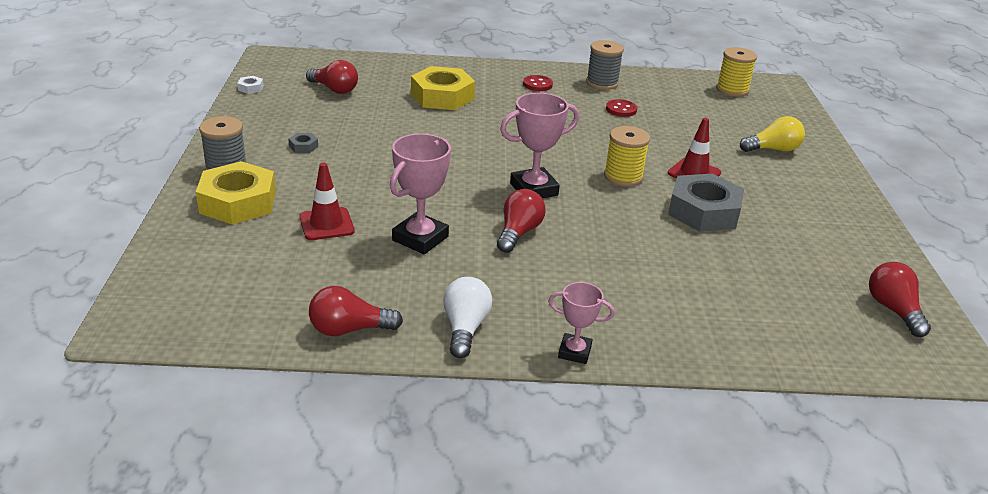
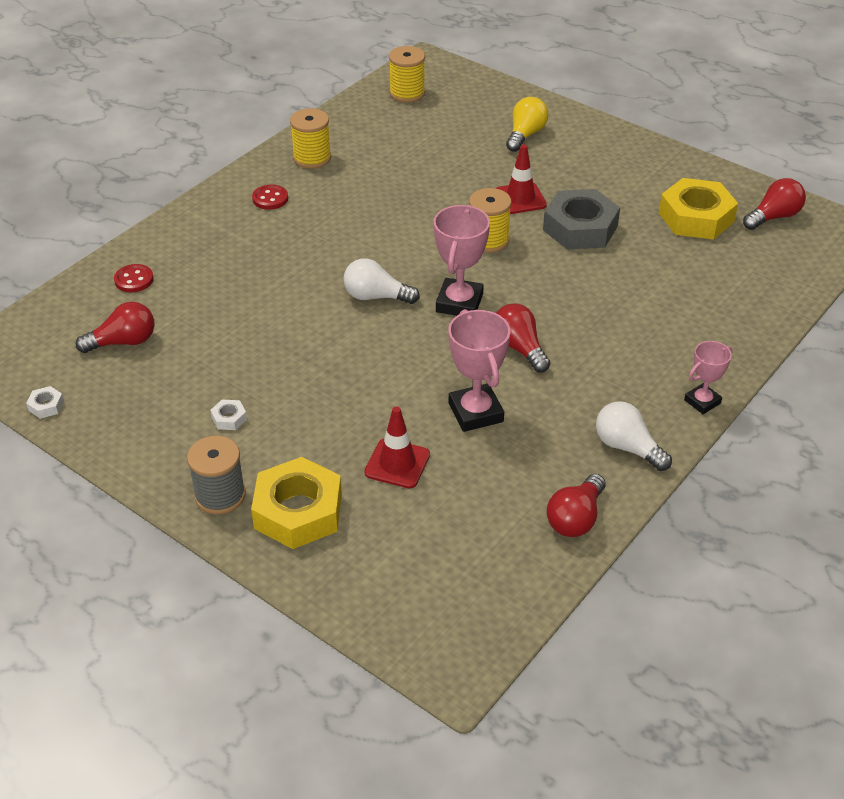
camera: 50 degrees left, 10 degrees up
(303, 146) = (229, 418): grey nut -> white nut
(442, 96) = (225, 273): yellow nut -> yellow nut (696, 217)
(493, 155) = (376, 297): none -> white light bulb
(602, 83) = (312, 158): grey spool -> yellow spool
(621, 109) = (374, 175): red button -> red button (134, 280)
(893, 310) = (774, 217): red light bulb -> red light bulb turned 120 degrees clockwise

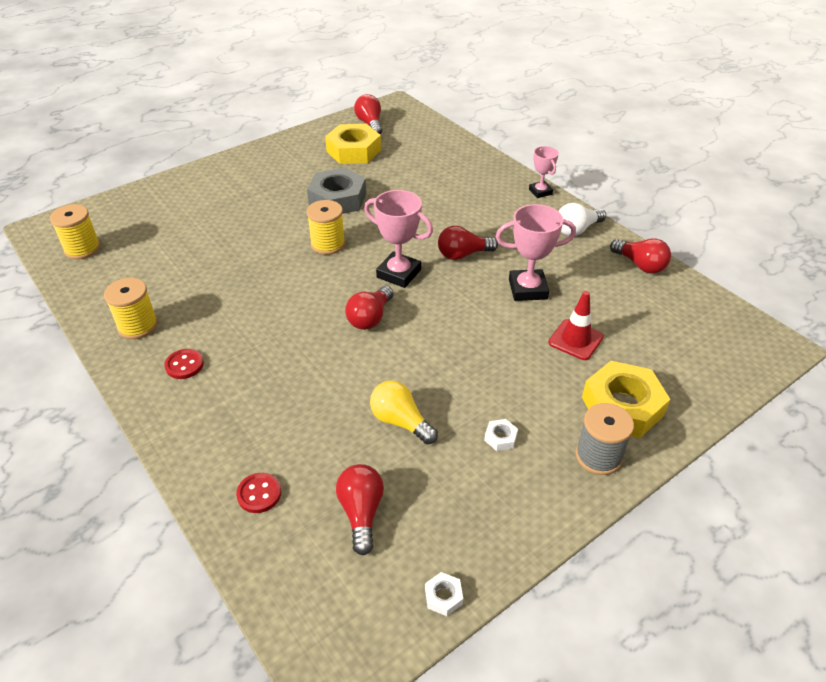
camera: 75 degrees left, 0 degrees up
(376, 297) = (370, 318): white light bulb -> red light bulb
(520, 198) = (284, 218): red traffic cone -> none
(525, 135) = (201, 199): yellow light bulb -> yellow light bulb (400, 421)

